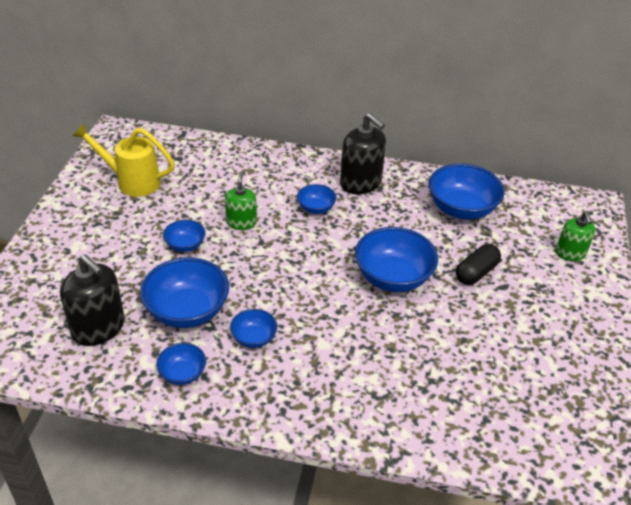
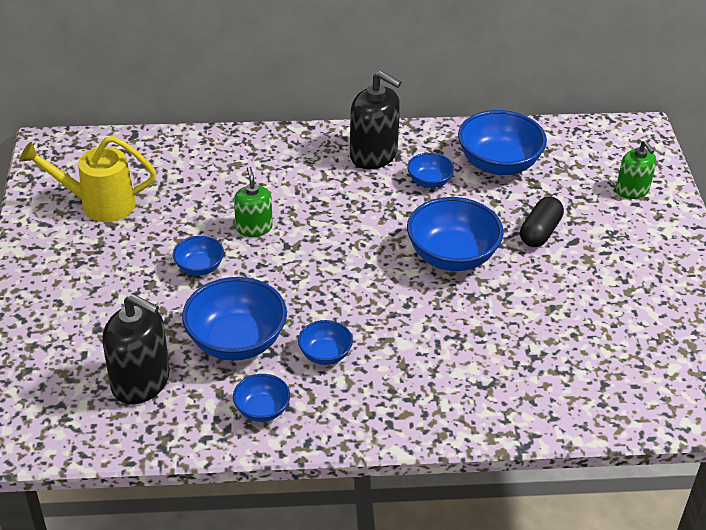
camera: 15 degrees left, 0 degrees up
(316, 208) = (334, 194): blue bowl -> blue bowl (429, 181)

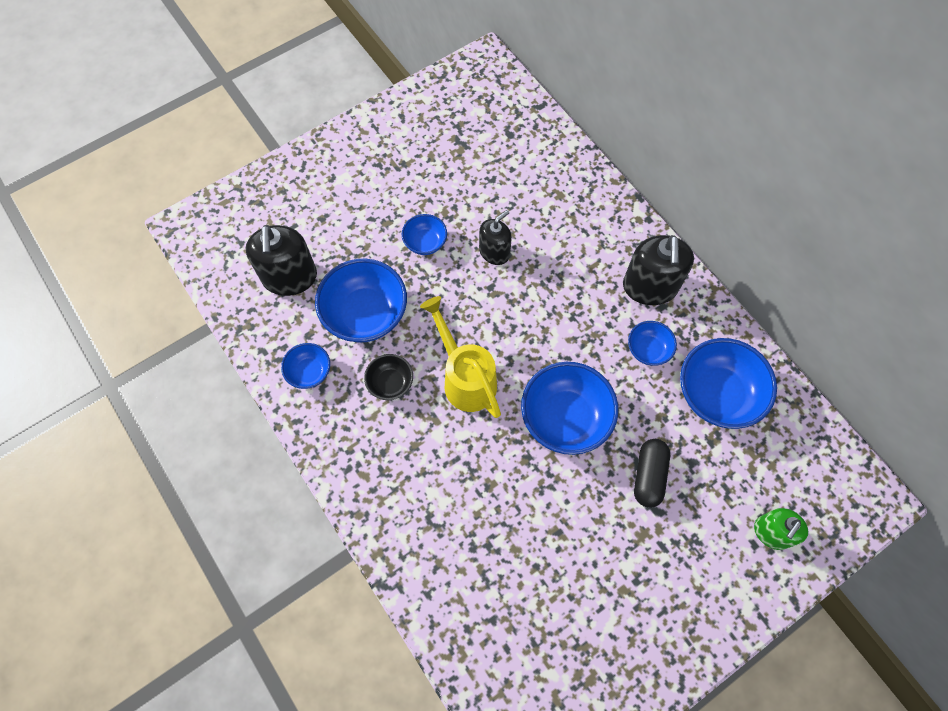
camera: 60 degrees right, 25 degrees up
(98, 204) = (445, 135): yellow watering can -> yellow watering can (465, 377)
(254, 227) = (494, 252): green soap dispenser -> black soap dispenser
(325, 354) = (390, 383): blue bowl -> black bowl
(540, 232) = (649, 476): black capsule -> black capsule turned 75 degrees counterclockwise

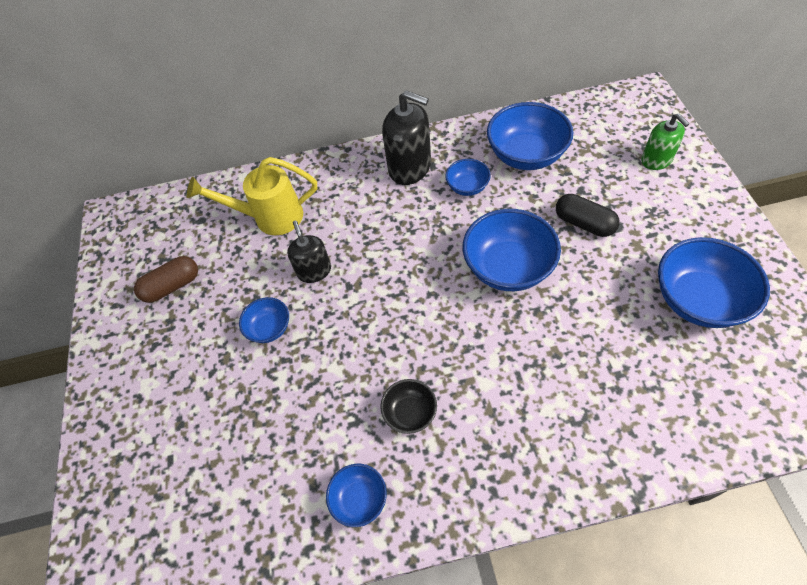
camera: 60 degrees left, 10 degrees down
(289, 277) = (231, 485): black soap dispenser -> none
(365, 314) = (319, 413): blue bowl -> blue bowl (698, 300)
(435, 148) = (172, 286): none -> brown capsule
(465, 377) = (433, 338): yellow watering can -> yellow watering can (269, 217)

